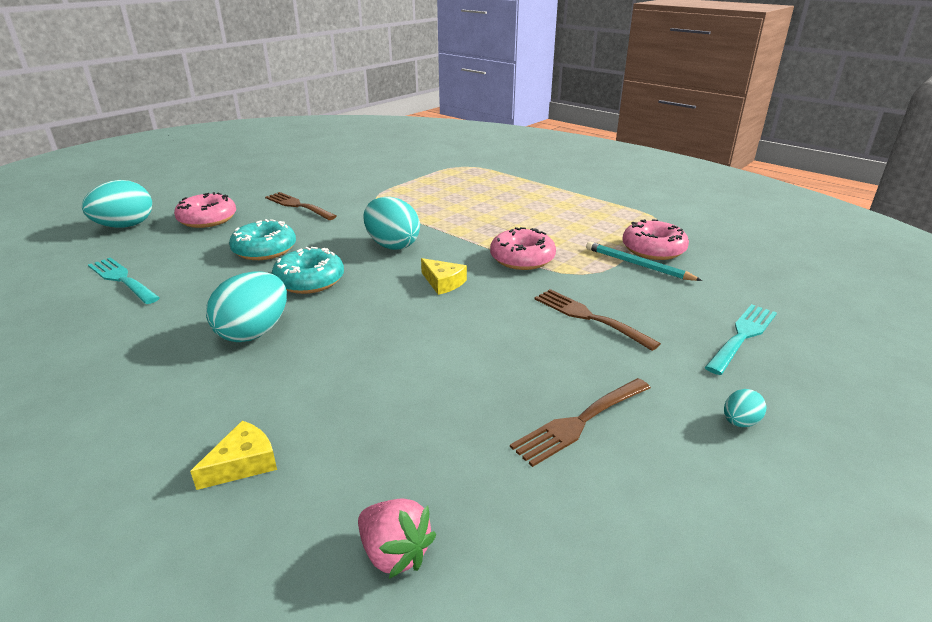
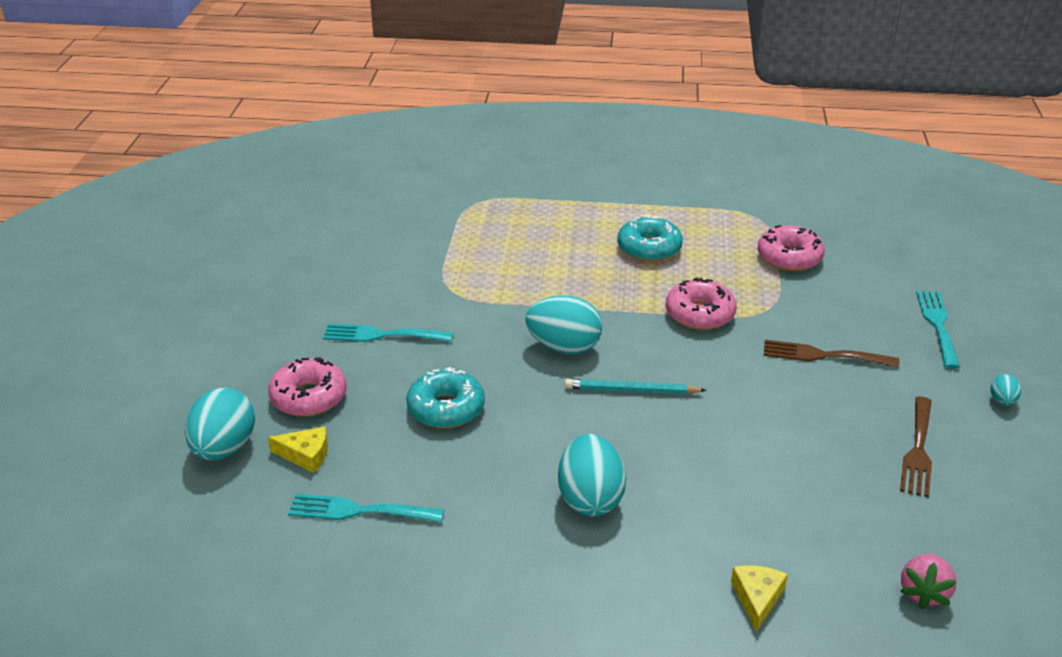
camera: 35 degrees left, 5 degrees up
(298, 206) = (381, 335): brown fork -> turquoise fork
(309, 281) = (551, 424): turquoise donut -> turquoise donut (649, 248)
(395, 553) = (924, 593): pink strawberry -> pink strawberry turned 105 degrees clockwise
(443, 282) = (670, 371): yellow cheese -> yellow cheese (306, 455)
(638, 265) = (797, 281): turquoise pencil -> turquoise pencil (631, 391)

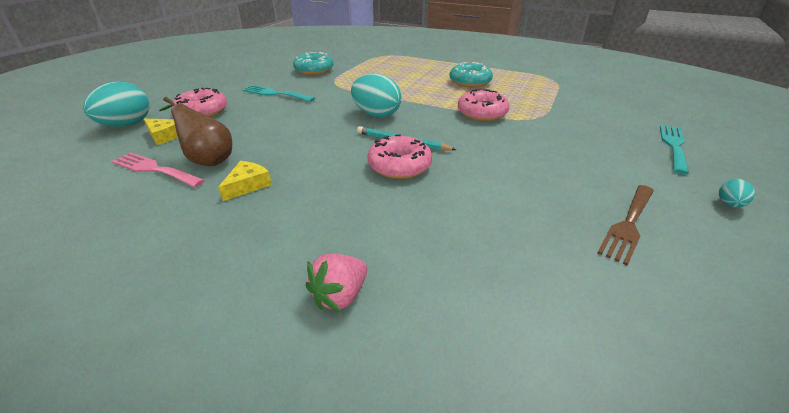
camera: 20 degrees right, 0 degrees up
(359, 511) = (154, 169): turquoise fork -> pink fork
(411, 479) = (207, 160): none -> brown pear
(446, 408) = (272, 130): turquoise donut -> turquoise donut (314, 70)
(590, 498) = (314, 197): turquoise egg -> none
(757, 598) = (393, 313): yellow cheese -> yellow cheese (247, 185)
(789, 257) = (564, 97): pink donut -> pink donut (399, 166)
(823, 355) = (564, 147): brown fork -> none
(924, 593) = (589, 364): pink strawberry -> pink strawberry (340, 296)

